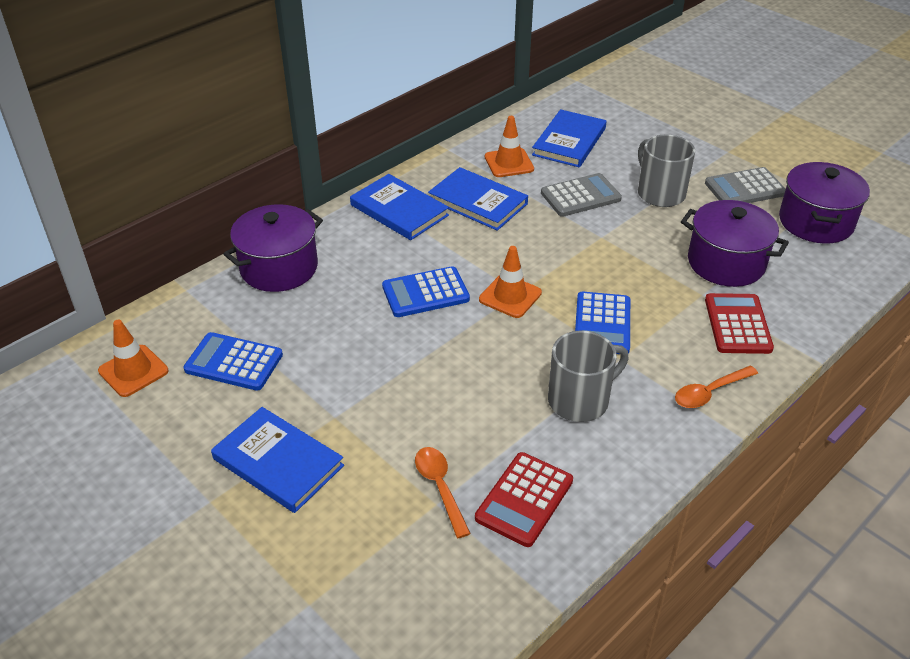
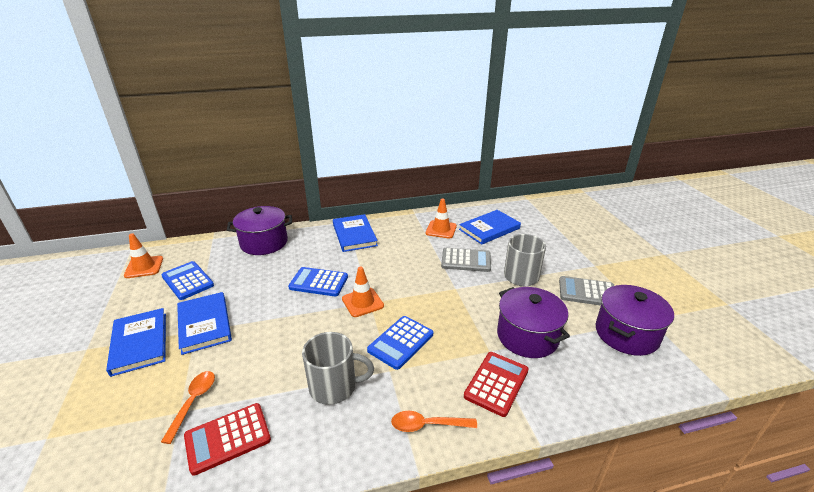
camera: 30 degrees right, 10 degrees down
(477, 202) = (401, 244): blue book -> blue book (204, 324)

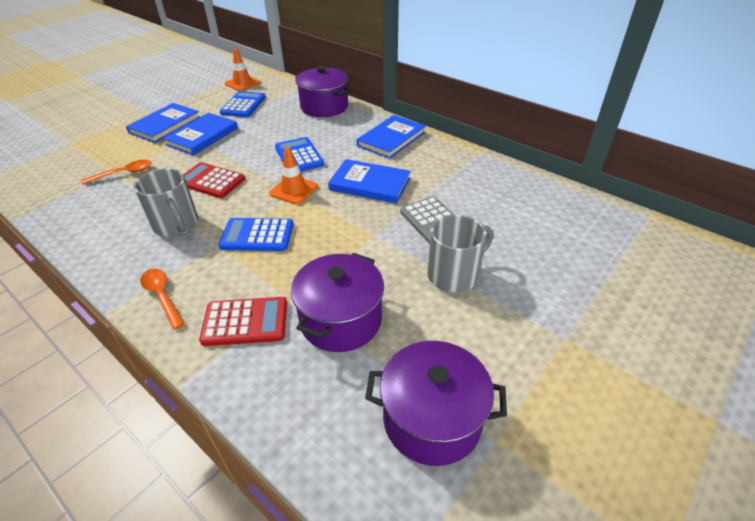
camera: 55 degrees right, 10 degrees up
(228, 438) = (99, 203): red calculator -> red calculator (211, 181)
(441, 229) = (471, 182): orange traffic cone -> none
(489, 229) = (523, 214): blue book -> blue book (370, 184)
(587, 292) = (487, 349): grey calculator -> none

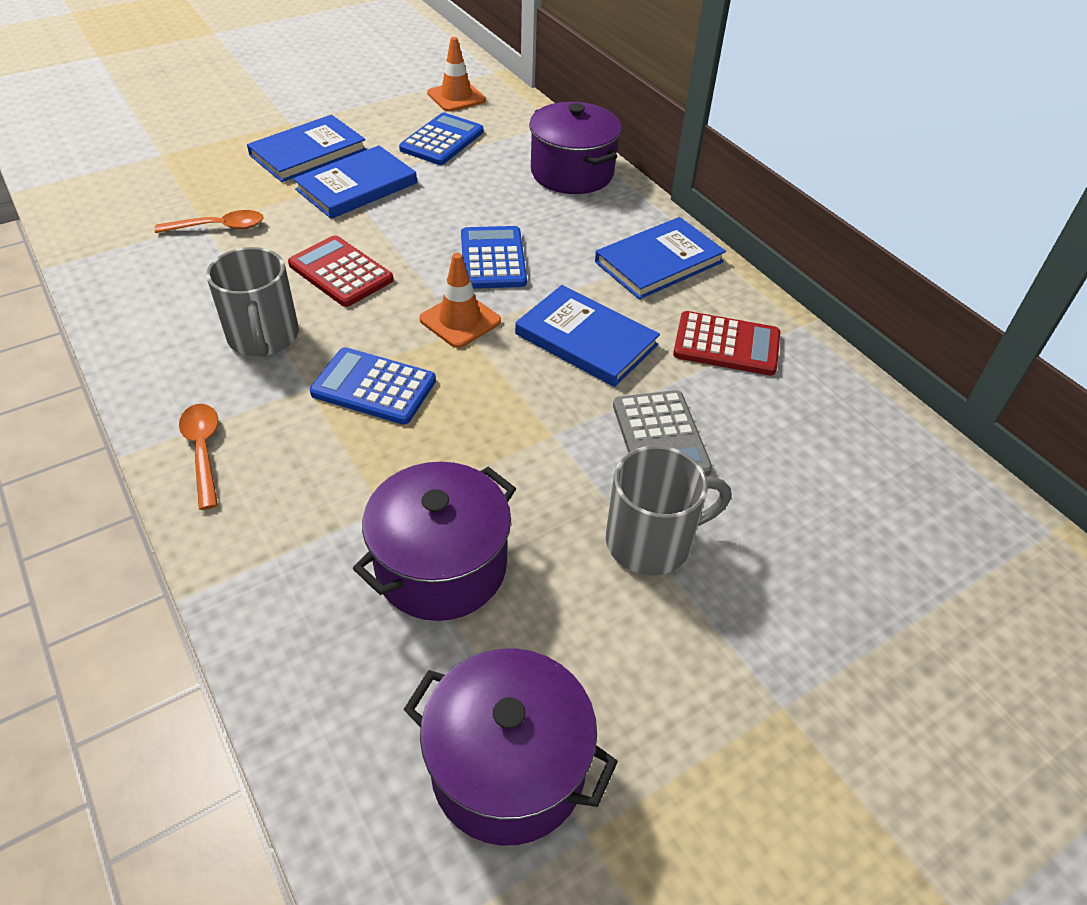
camera: 15 degrees right, 5 degrees up
(245, 322) = (302, 527): red calculator -> red calculator (726, 345)

